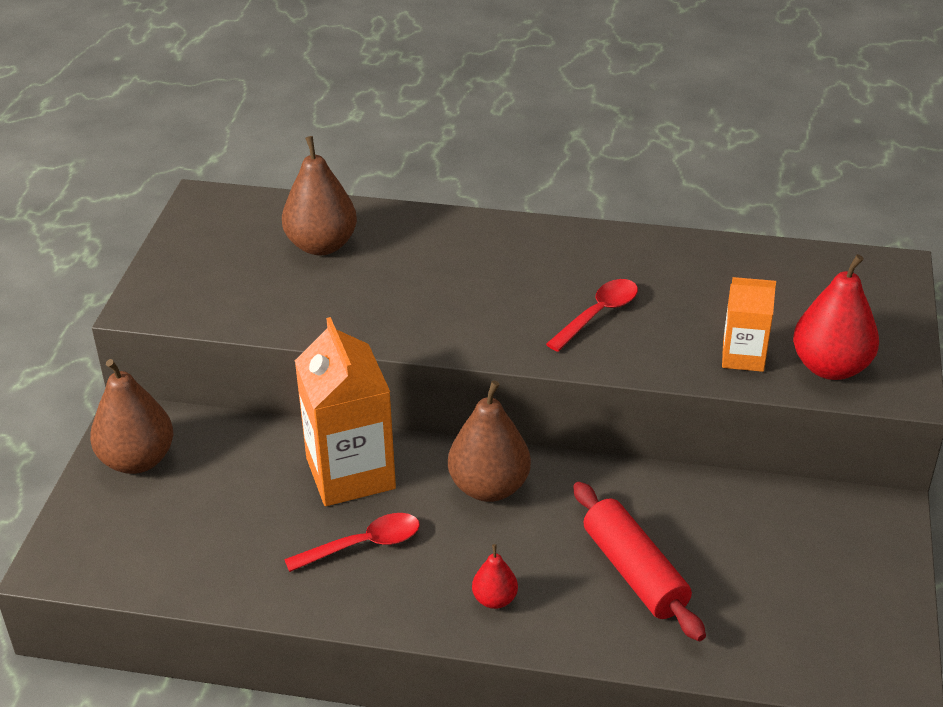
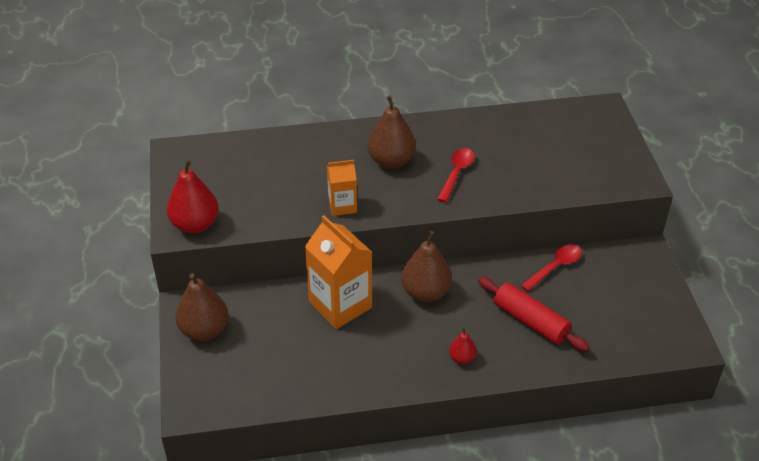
camera: 20 degrees left, 5 degrees up
(321, 245) = (267, 165): brown pear -> brown pear (391, 161)
(363, 545) = (371, 346): red spoon -> red spoon (555, 267)
(743, 356) = (549, 181): orange carton -> orange carton (342, 206)
(830, 367) = (599, 176): red pear -> red pear (195, 224)

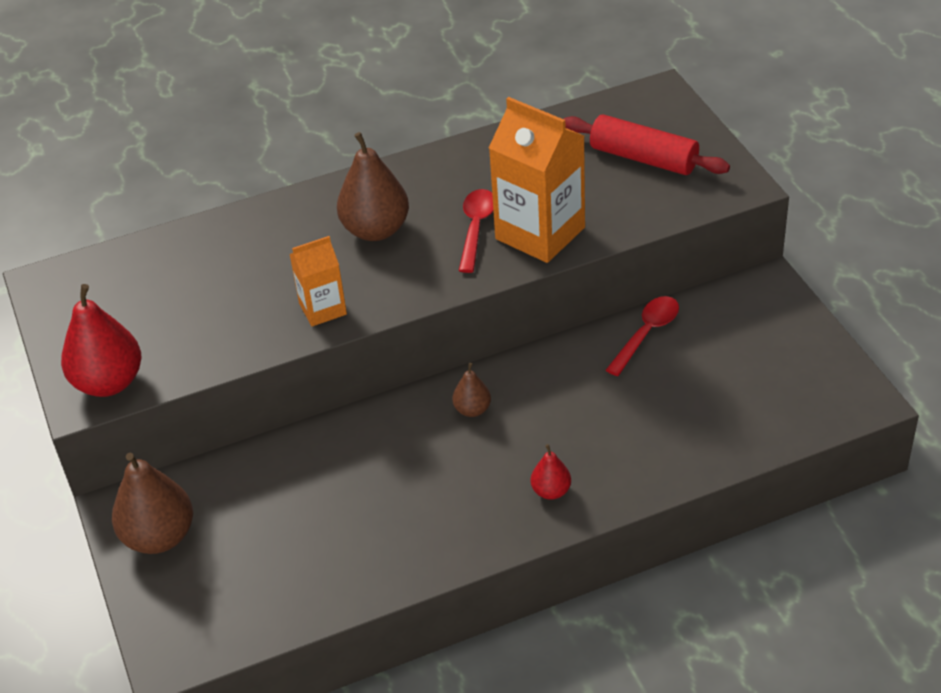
camera: 10 degrees left, 0 degrees up
(340, 305) = (353, 455): orange carton -> orange carton (540, 233)
(426, 292) = (472, 410): brown pear -> brown pear, size x0.52
(530, 321) = (633, 417): red rolling pin -> red rolling pin (643, 158)

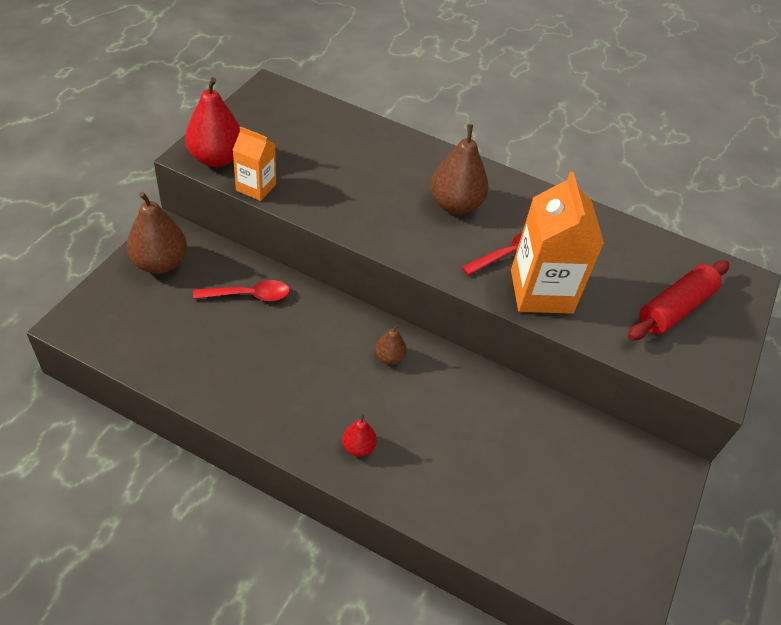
camera: 40 degrees right, 5 degrees up
(323, 309) = (363, 219): orange carton -> orange carton (256, 187)
(643, 158) = (675, 308): red rolling pin -> red rolling pin turned 60 degrees clockwise
(646, 333) = (549, 418): red spoon -> red spoon (249, 295)

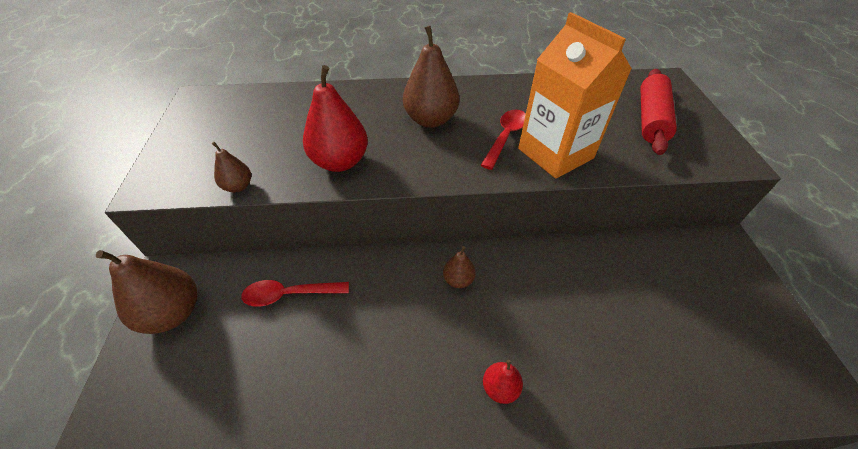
camera: 25 degrees left, 0 degrees up
(216, 158) = (178, 178): red pear -> red pear (340, 162)
(249, 295) = (289, 295): red spoon -> red spoon turned 150 degrees counterclockwise
(256, 187) = (238, 186): orange carton -> brown pear

